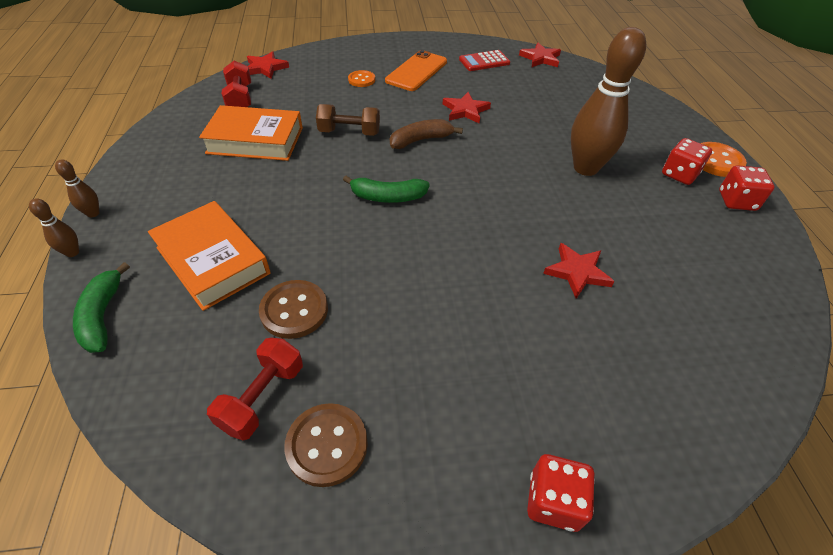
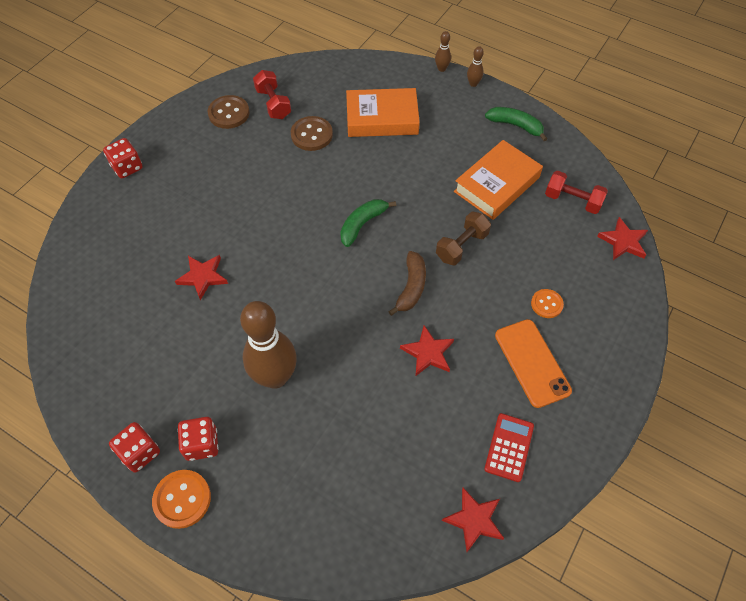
camera: 130 degrees right, 10 degrees up
(103, 316) = (379, 69): green banana -> green banana (515, 126)

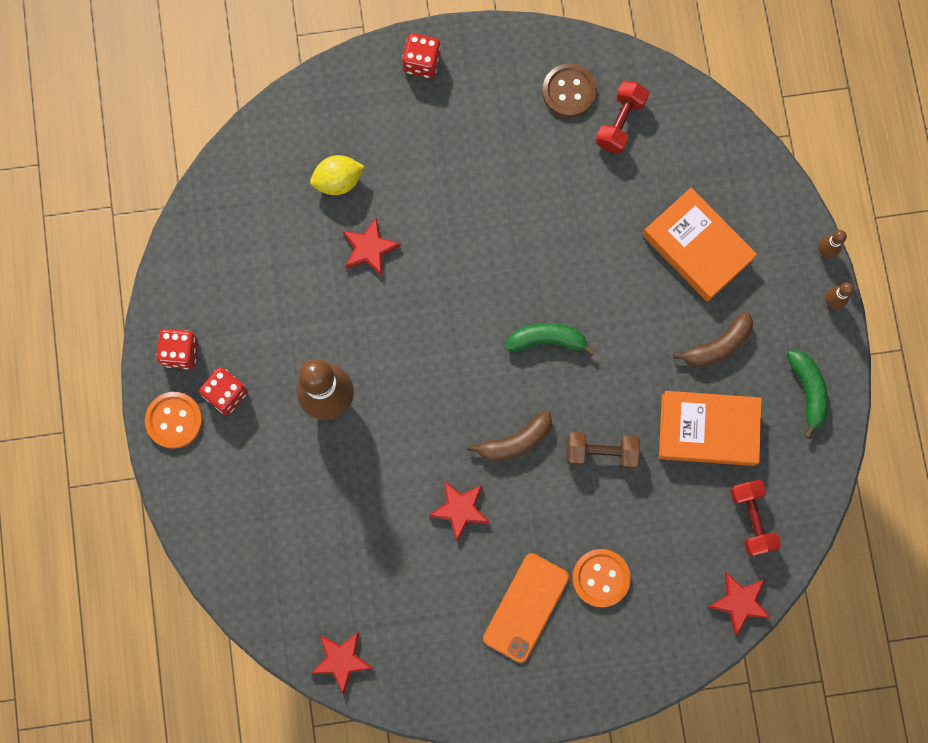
camera: 50 degrees right, 20 degrees up
(142, 262) = (338, 181): none -> yellow lemon
(311, 135) = (613, 197): brown button -> none
(449, 147) = (718, 346): none -> brown banana
(509, 447) = (427, 644): red calculator -> none
(546, 304) = (601, 578): orange button -> orange button, size x1.54

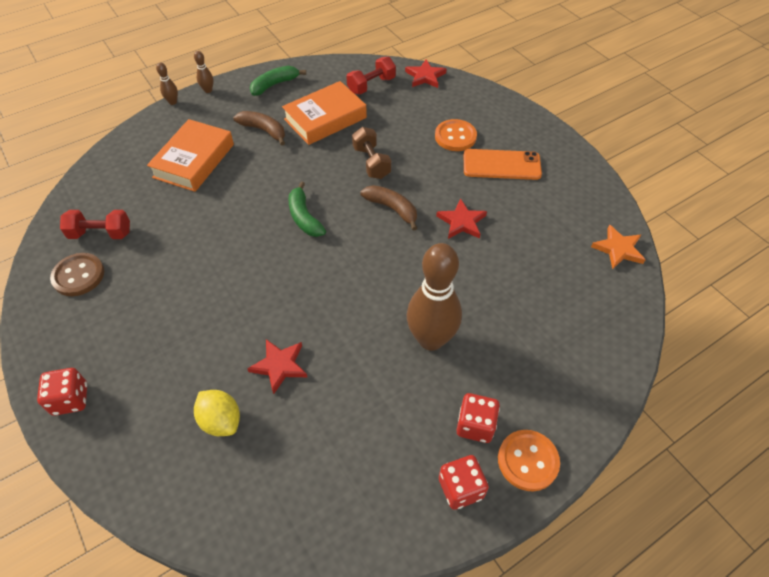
camera: 115 degrees left, 25 degrees down
(341, 660) = (618, 249): red star -> orange star
(708, 430) = (325, 119): orange book -> orange book turned 75 degrees clockwise

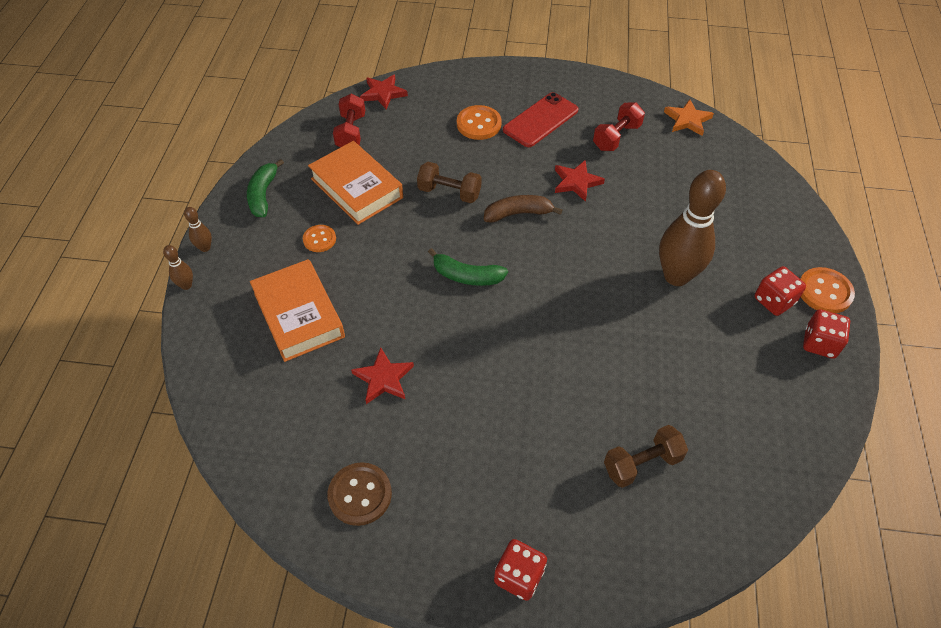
camera: 50 degrees left, 0 degrees up
(101, 234) = (319, 446): red dumbbell -> red dumbbell (616, 137)
(221, 421) = (642, 463): yellow lemon -> brown dumbbell
(264, 130) = (319, 239): brown banana -> orange button
(279, 366) = (618, 389): red star -> red star (383, 378)
(325, 119) = (357, 188): orange book -> orange book turned 45 degrees counterclockwise
(501, 165) = (541, 120): orange phone -> red phone

